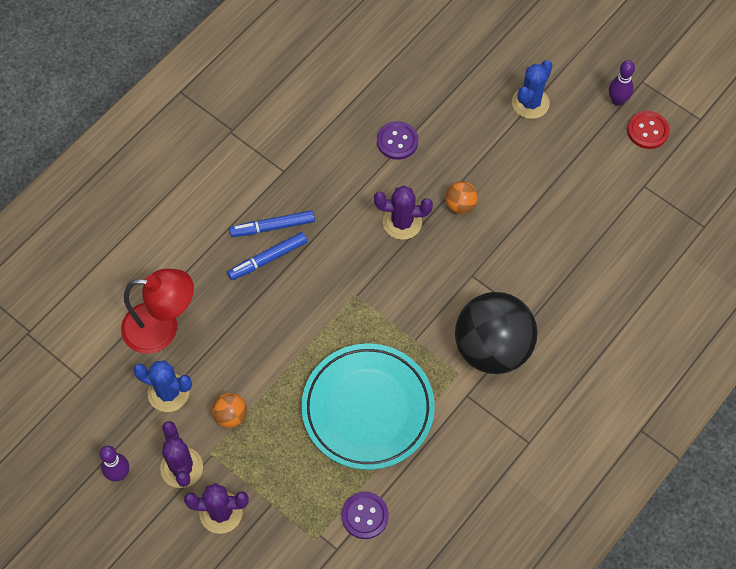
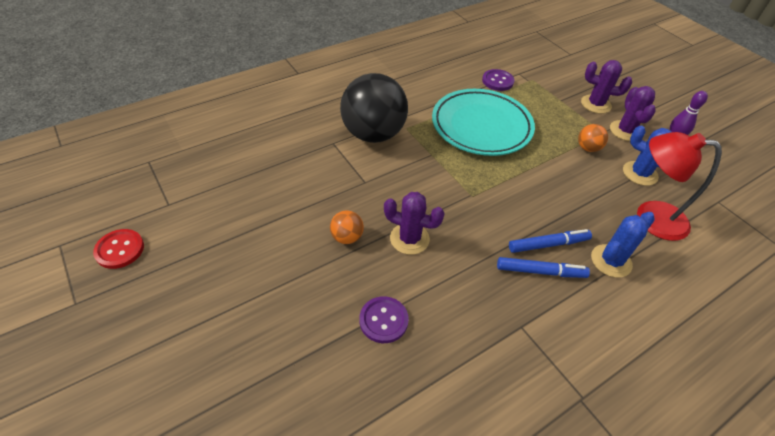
camera: 165 degrees left, 15 degrees down
(530, 103) = (213, 318): blue cactus -> blue cactus (611, 261)
(617, 100) = (120, 290): purple bowling pin -> none

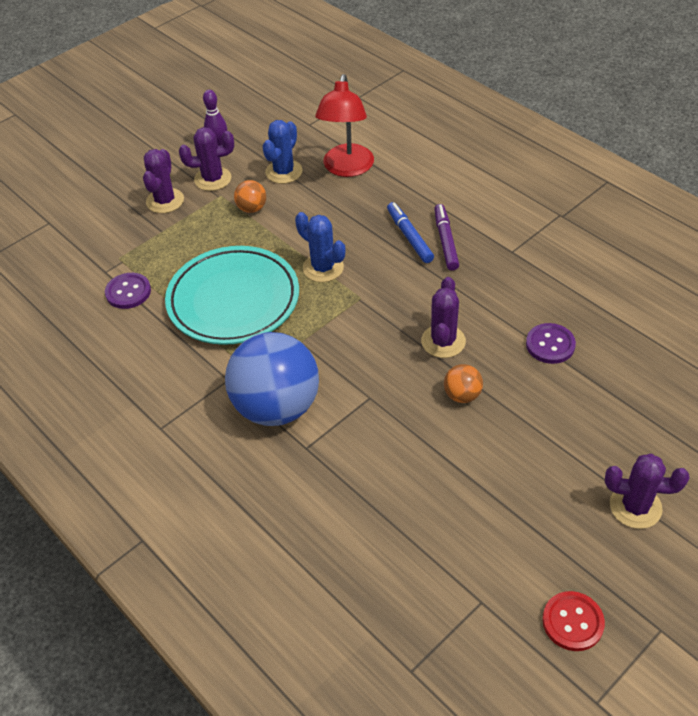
camera: 95 degrees left, 0 degrees up
(182, 327) = (635, 506): none -> purple cactus
(373, 134) = (277, 407): black ball -> blue ball
(540, 272) = (446, 241): blue marker -> purple marker
(611, 261) = (413, 196): blue cactus -> blue cactus (323, 268)

